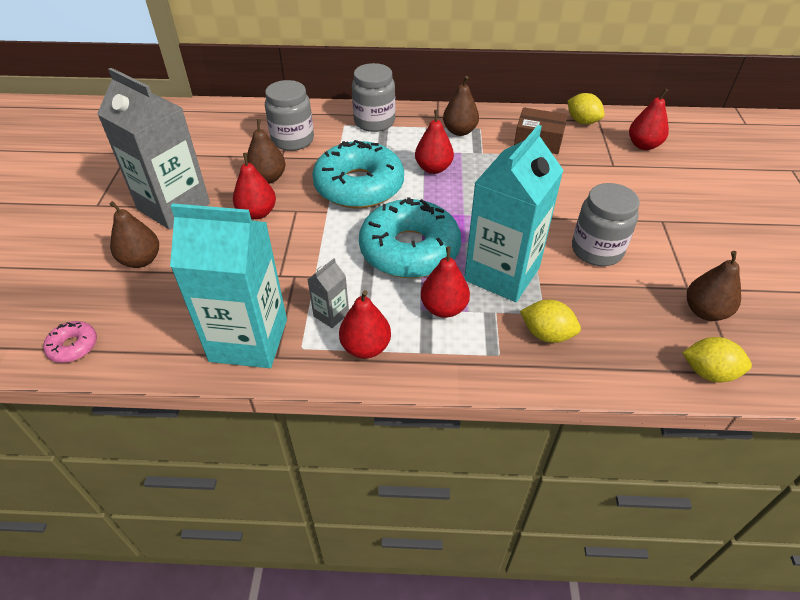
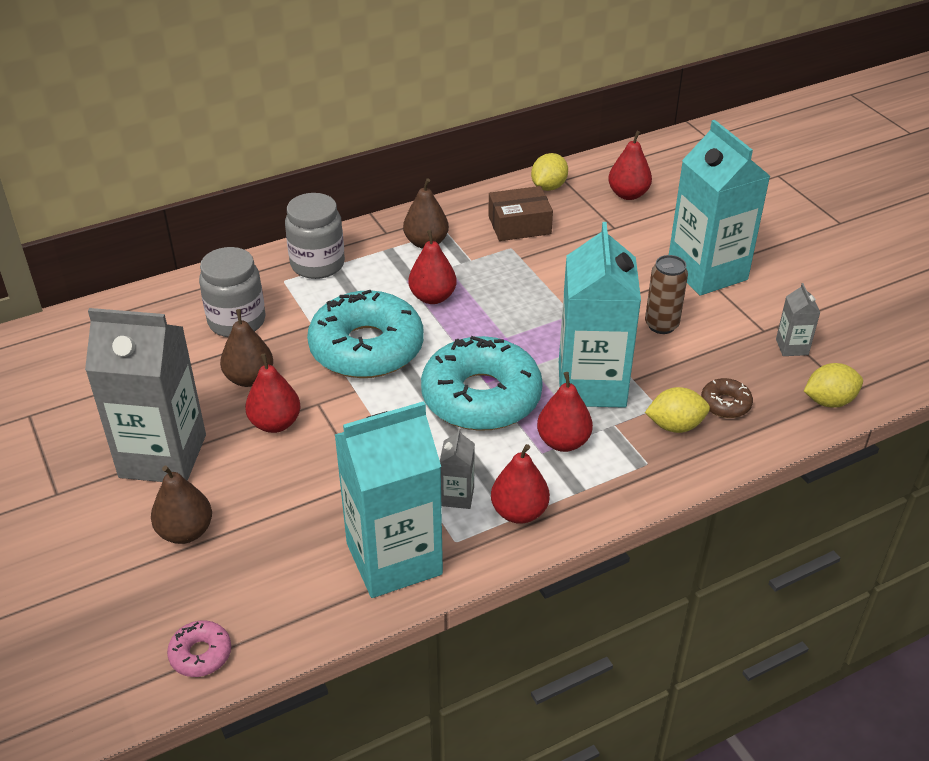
camera: 30 degrees left, 5 degrees down
(582, 121) = (548, 187): yellow lemon -> yellow lemon turned 75 degrees counterclockwise
(596, 250) = (661, 325): grey jar -> brown can
(605, 334) = (725, 404): none -> brown donut
(669, 223) = (707, 272): none -> turquoise carton
(705, 311) = (792, 347): brown pear -> grey carton

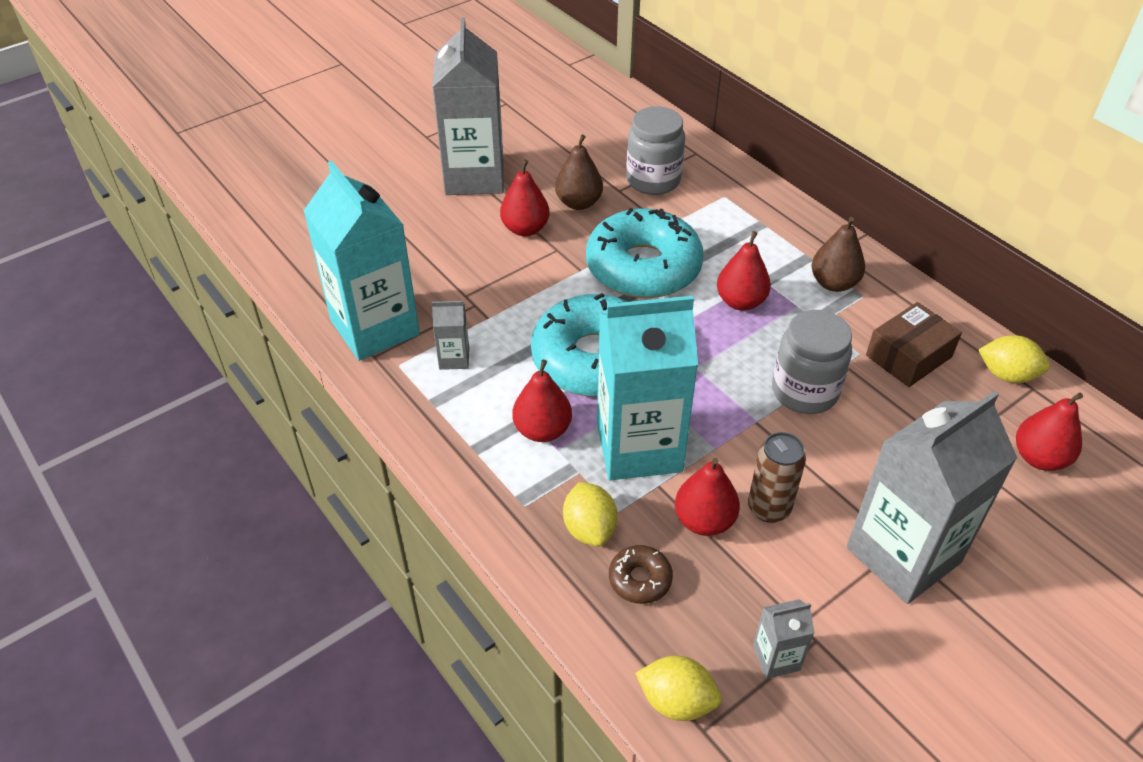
camera: 80 degrees right, 5 degrees up
(185, 532) = (394, 206): brown pear -> none
(201, 654) = (276, 239): pink donut -> none
(317, 264) = (759, 213): grey jar -> grey jar (805, 391)
(519, 225) = (908, 356): brown box -> brown box turned 75 degrees clockwise
(519, 512) = (439, 405): red pear -> red pear (704, 521)
(707, 272) = (903, 555): turquoise carton -> grey carton
(829, 401) = (676, 701): yellow lemon -> yellow lemon turned 45 degrees counterclockwise

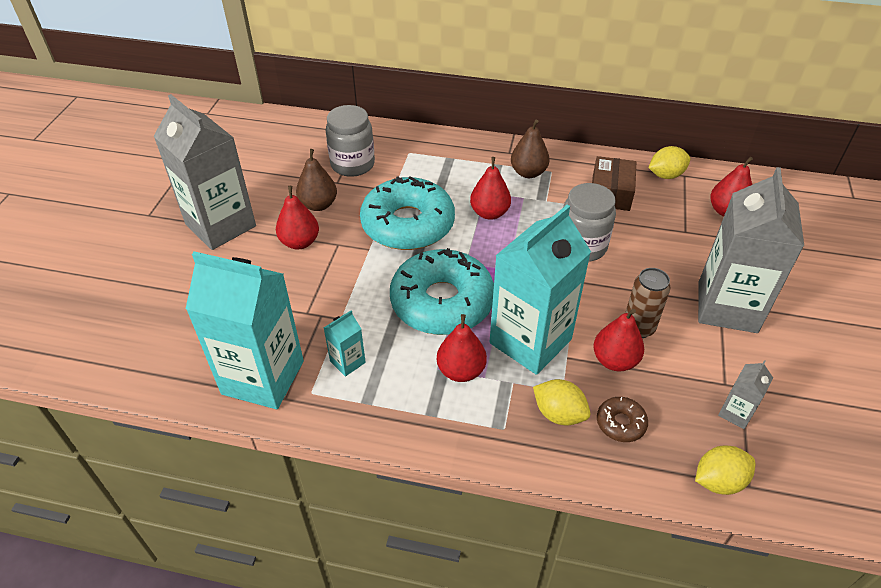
camera: 40 degrees left, 0 degrees up
(454, 358) = (347, 362): grey carton -> turquoise carton

